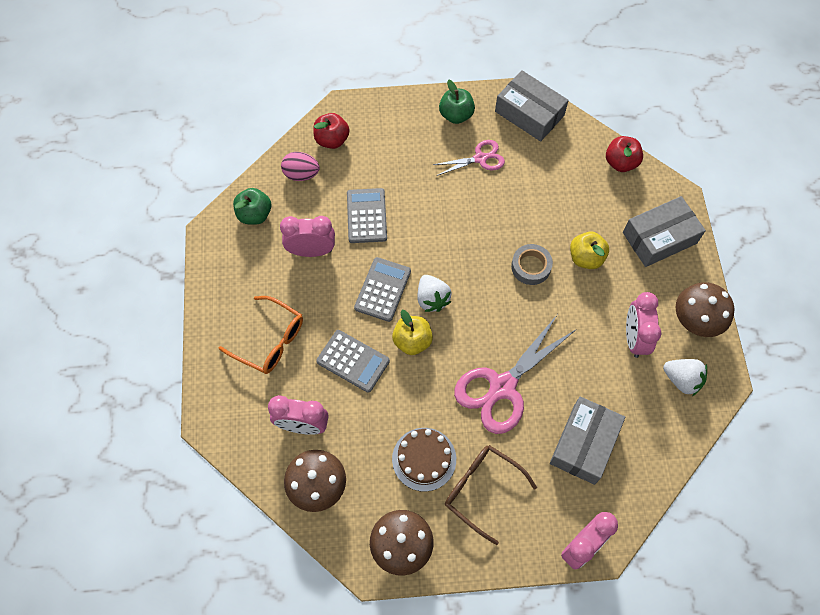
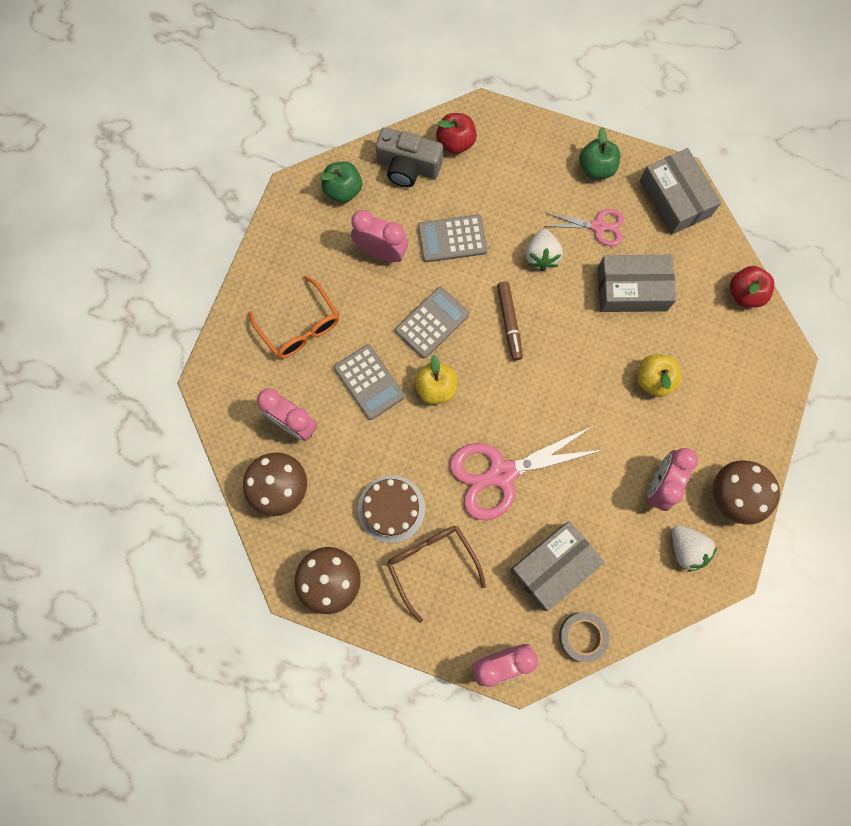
camera: 25 degrees right, 10 degrees up
(301, 174) = (408, 167): pink egg -> grey camera
(366, 216) = (452, 239): grey calculator -> grey calculator turned 120 degrees counterclockwise
(432, 299) = (476, 354): white strawberry -> white strawberry (541, 256)
(447, 262) = (509, 322): none -> brown marker
(531, 267) = (592, 364): grey tape -> grey tape (582, 636)
(659, 238) = (742, 393): grey box -> grey box (632, 289)

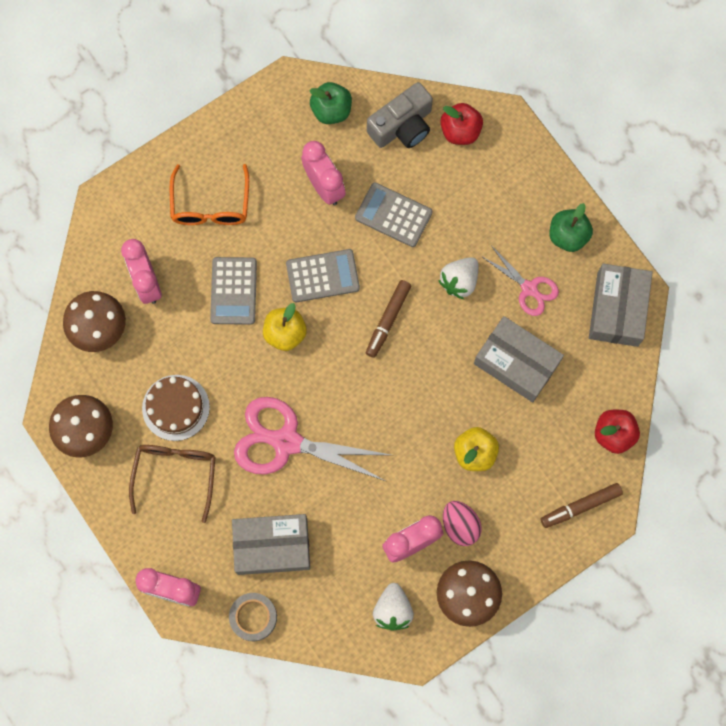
camera: 35 degrees right, 0 degrees up
(408, 167) = (402, 126): grey camera -> grey camera turned 90 degrees counterclockwise
(686, 444) = (460, 525): none -> pink egg
(763, 366) = (580, 506): none -> brown marker

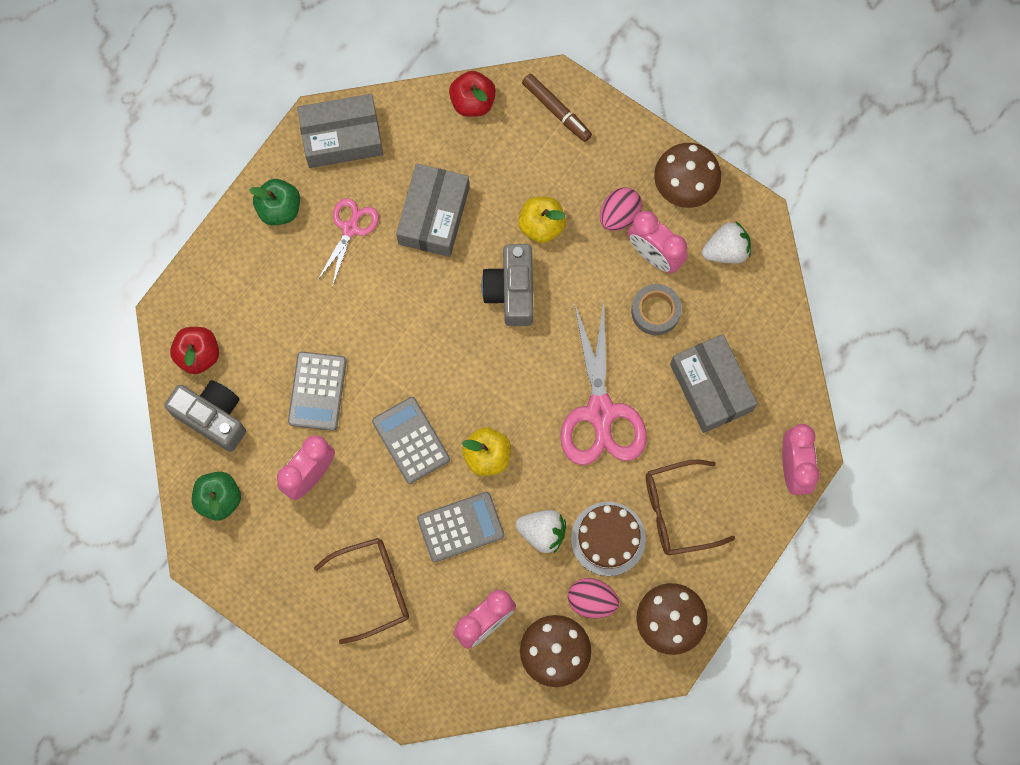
camera: 110 degrees left, 0 degrees up
(130, 375) = (592, 600): none -> pink egg
(210, 205) = (373, 588): orange glasses -> brown glasses
(253, 617) = (787, 380): grey tape -> grey tape (655, 311)
(388, 320) = (435, 356): brown marker -> none
(423, 405) = (511, 291): none -> grey camera
(459, 281) = (367, 300): white strawberry -> white strawberry (542, 533)

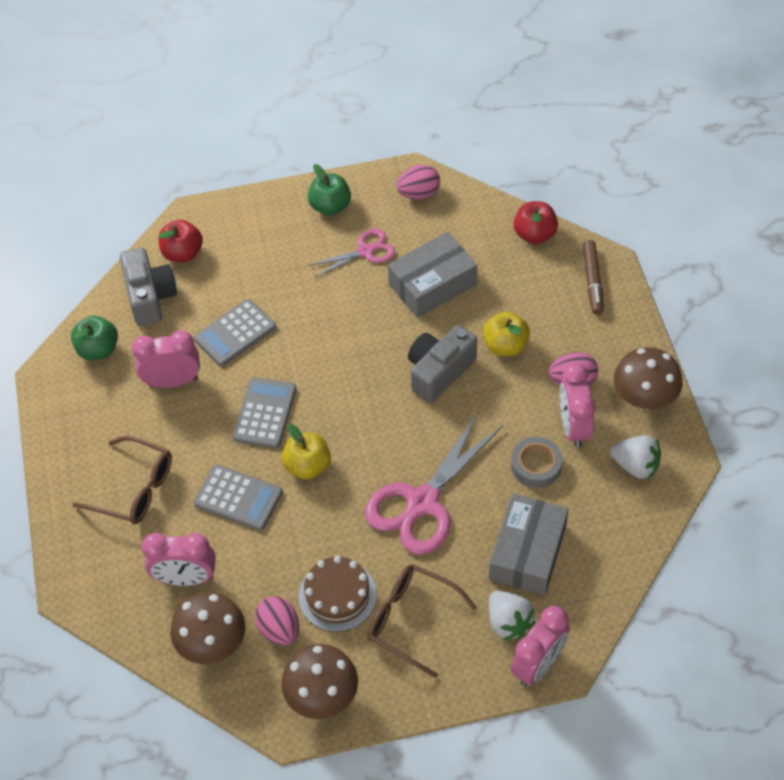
camera: 45 degrees right, 20 degrees down
(342, 137) = (418, 193): grey box -> pink egg
(542, 533) = (293, 550): white strawberry -> white strawberry (508, 622)

